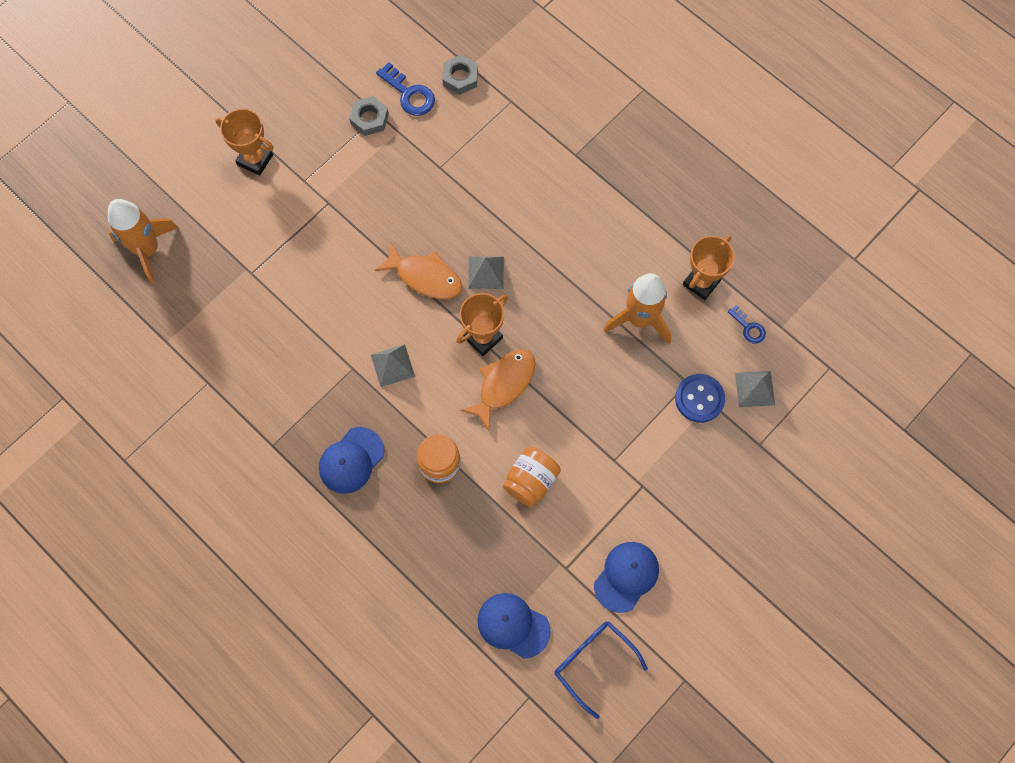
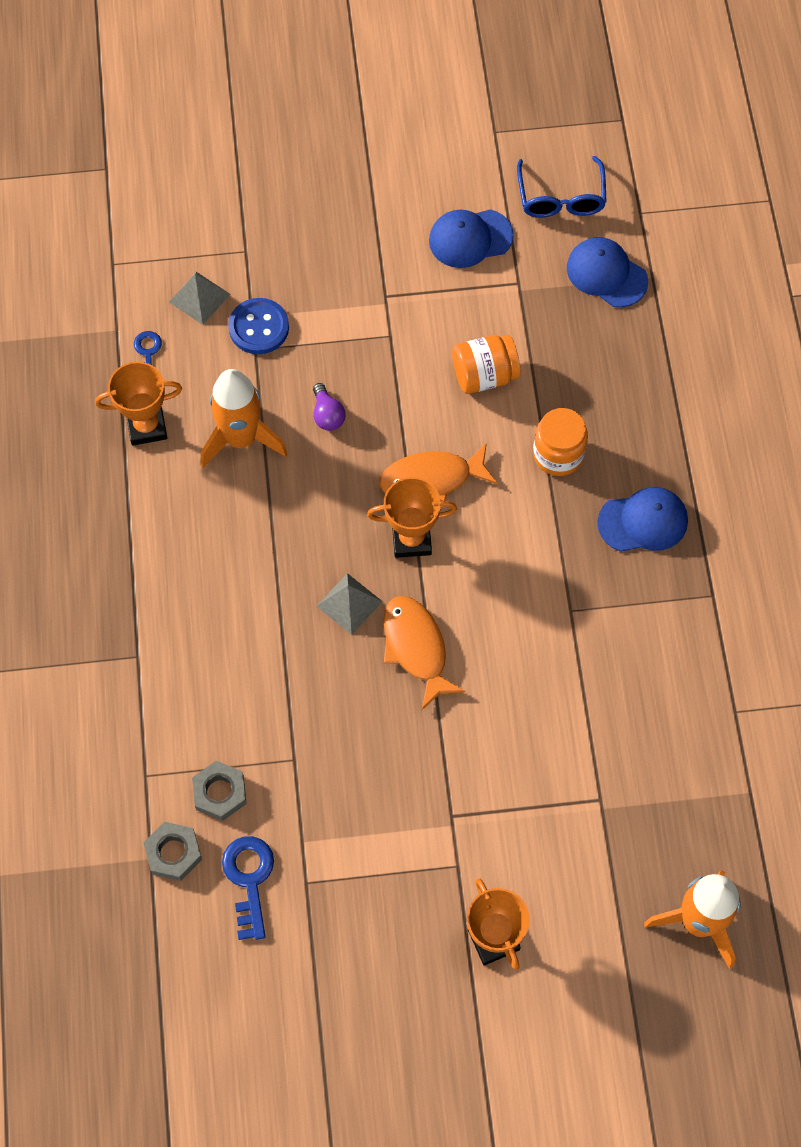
camera: 140 degrees left, 5 degrees down
(369, 118) = (321, 885): grey nut -> grey nut (220, 793)
(392, 365) = (527, 582): grey pyramid -> none
(513, 625) = (606, 274): blue cap -> blue cap turned 150 degrees clockwise
(603, 375) = (327, 415): none -> purple light bulb

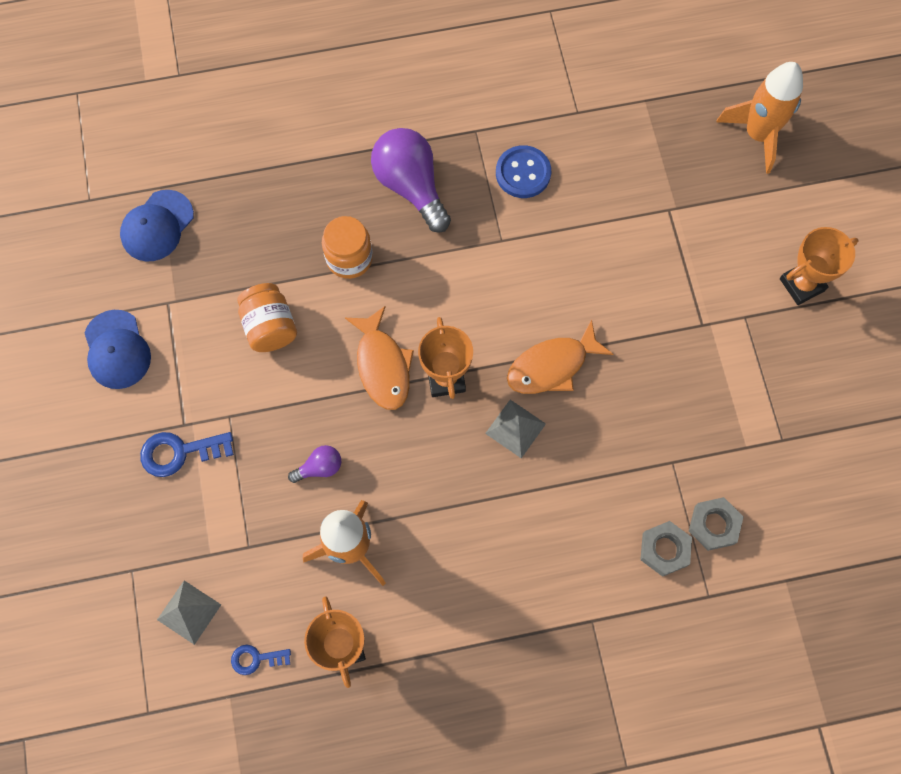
camera: 95 degrees left, 5 degrees up
(173, 853) = (777, 560): grey nut -> grey nut (664, 550)
(249, 879) = (788, 489): blue key -> blue key (179, 452)
(259, 327) = (223, 546): blue button -> blue button (523, 173)
(561, 198) = (71, 270): blue glasses -> none
(643, 521) = (411, 186): blue cap -> purple light bulb

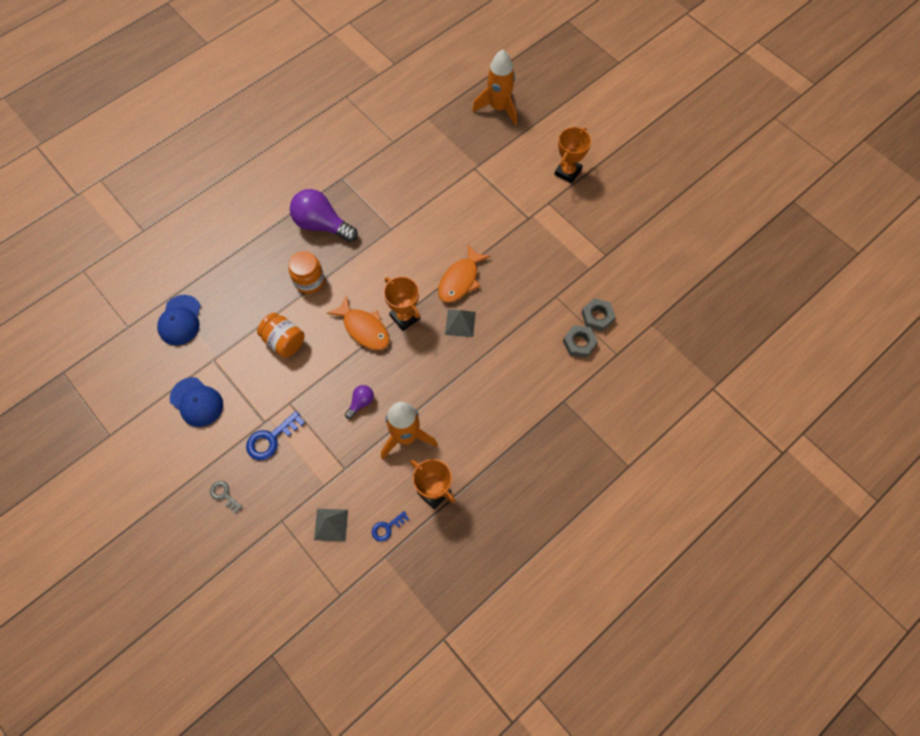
camera: 30 degrees left, 5 degrees down
(82, 494) = (224, 495): none -> grey key
(523, 173) = (382, 187): blue button -> none

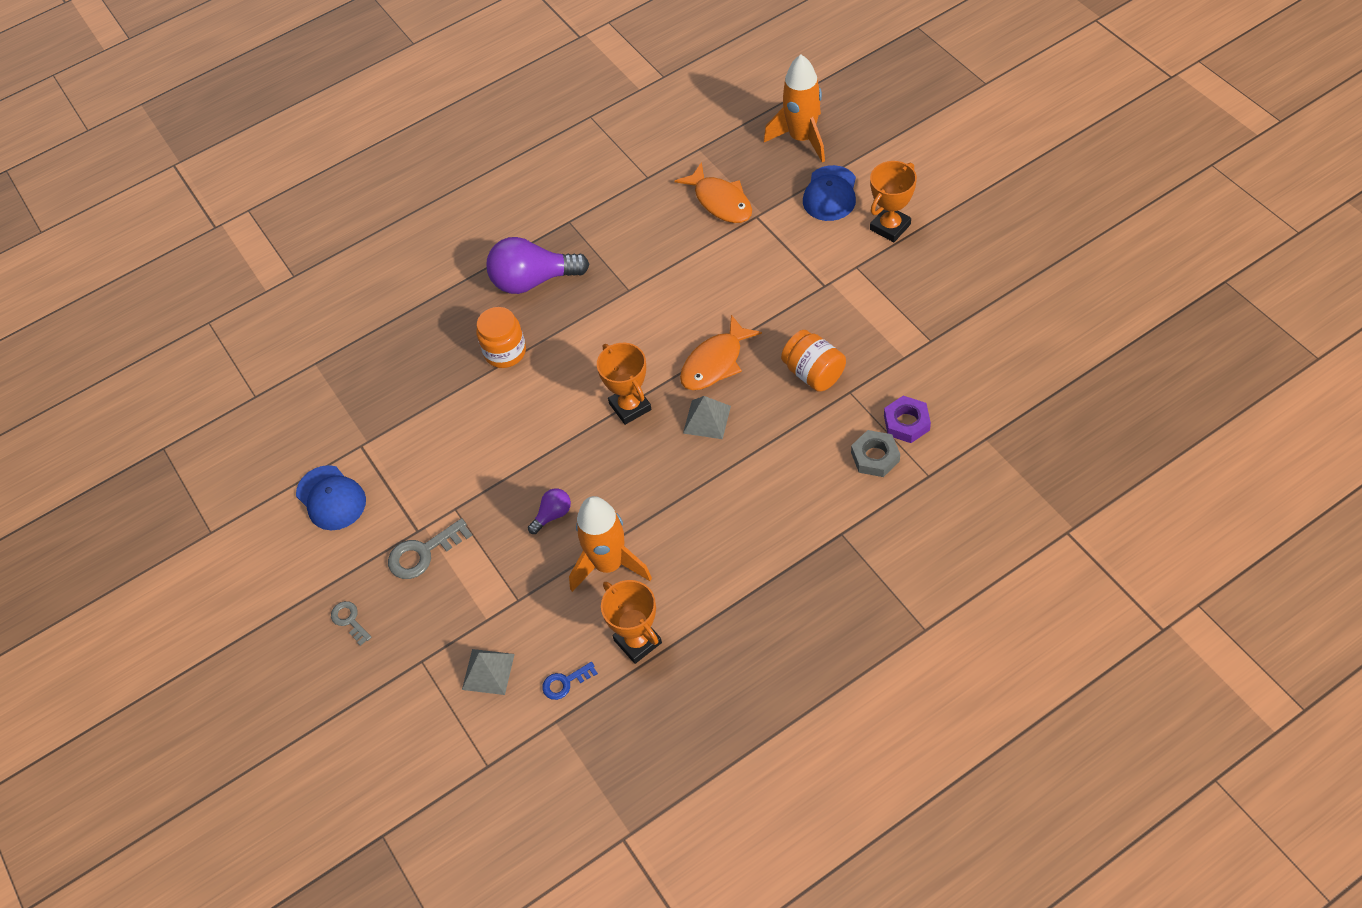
camera: 15 degrees right, 10 degrees down
(180, 320) = (325, 392): blue cap -> blue cap (830, 194)
(271, 439) = (423, 553): blue key -> grey key
(284, 341) = (459, 428): orange jar -> orange jar (813, 373)
(322, 225) = (533, 280): purple light bulb -> purple light bulb turned 45 degrees counterclockwise
(364, 329) = (571, 418): orange fish -> orange fish (720, 201)
(597, 316) = (906, 423): grey nut -> purple nut

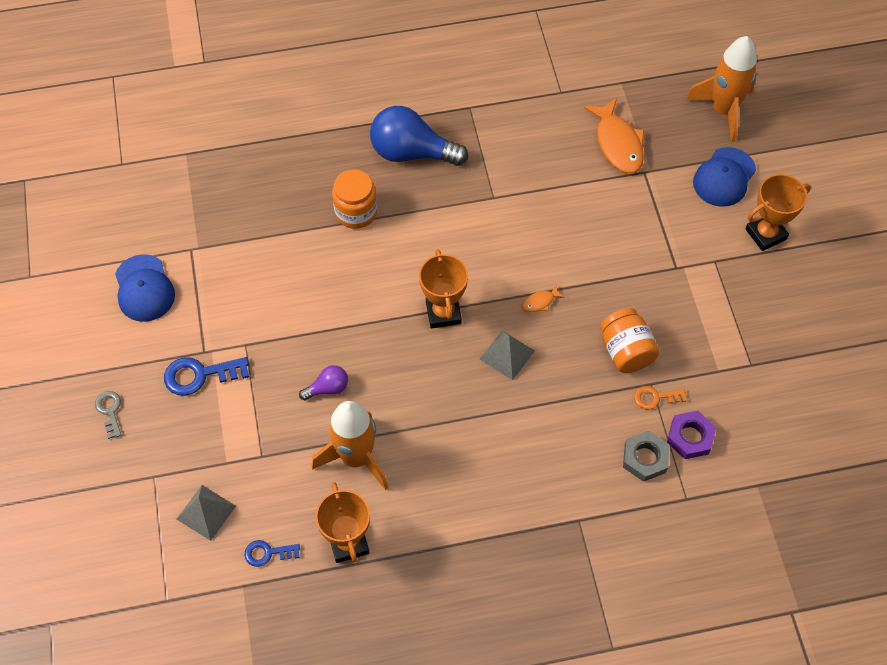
camera: 15 degrees right, 5 degrees up
(423, 553) = (199, 375): grey key -> blue key
(533, 280) = (411, 152): purple light bulb -> blue light bulb
(715, 362) = (540, 302): orange fish -> orange fish, size x0.45
(859, 402) = (655, 397): none -> orange key

